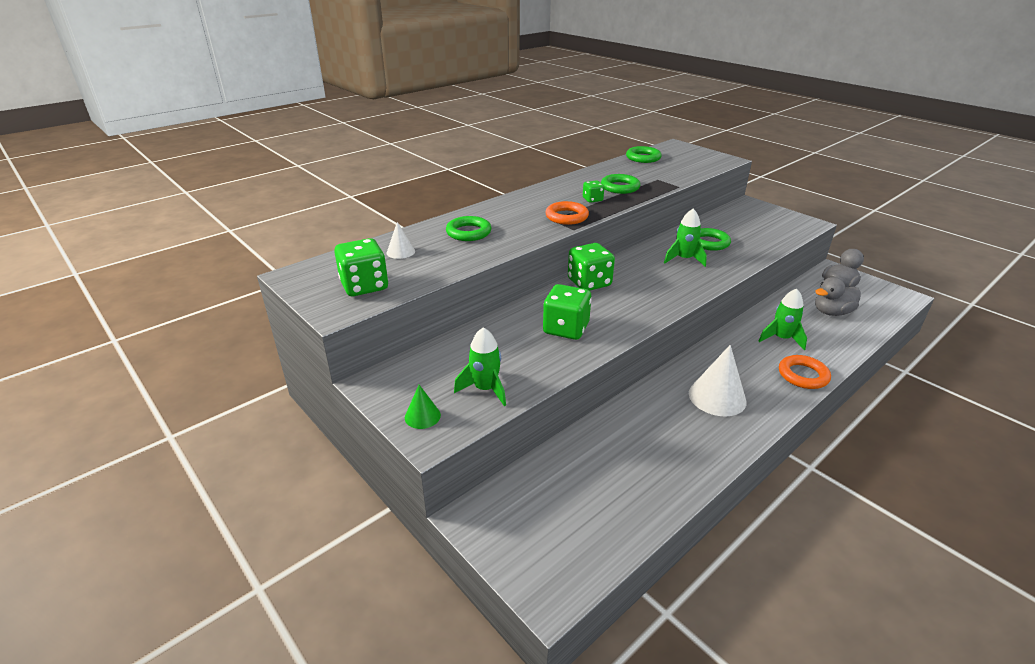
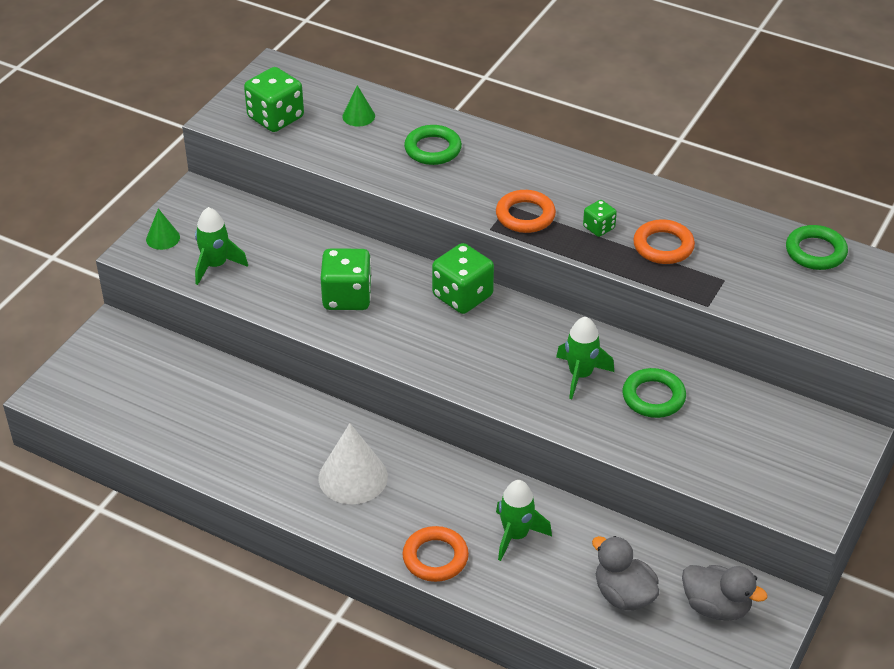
camera: 70 degrees right, 10 degrees up
(400, 252) = (358, 116): white cone -> green cone
(620, 187) = (663, 246): green ring -> orange ring

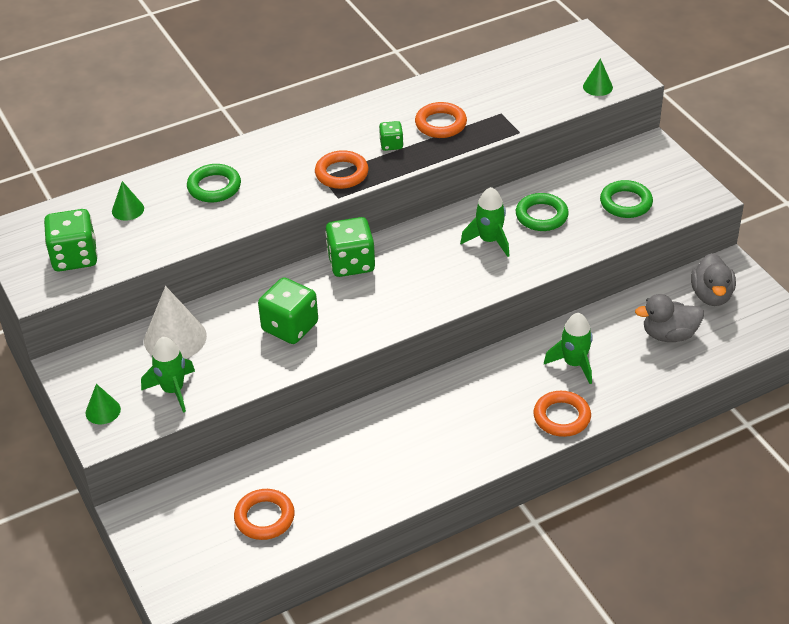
camera: 55 degrees left, 0 degrees up
(162, 409) = (264, 517): none -> orange ring
(353, 477) = (444, 428): white cone -> white cone (175, 338)
(716, 607) = (711, 296): grey duck -> grey duck turned 120 degrees clockwise
(815, 252) = (511, 62): green ring -> green ring (626, 203)
(845, 332) = (597, 87): none -> green cone

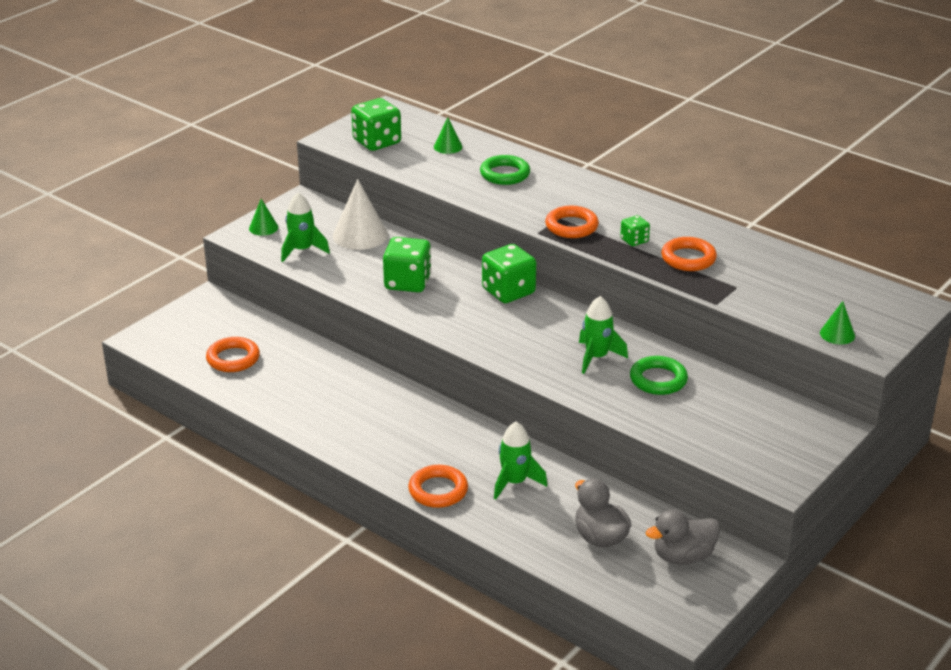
camera: 65 degrees right, 10 degrees down
(626, 203) = (723, 428): green ring -> none

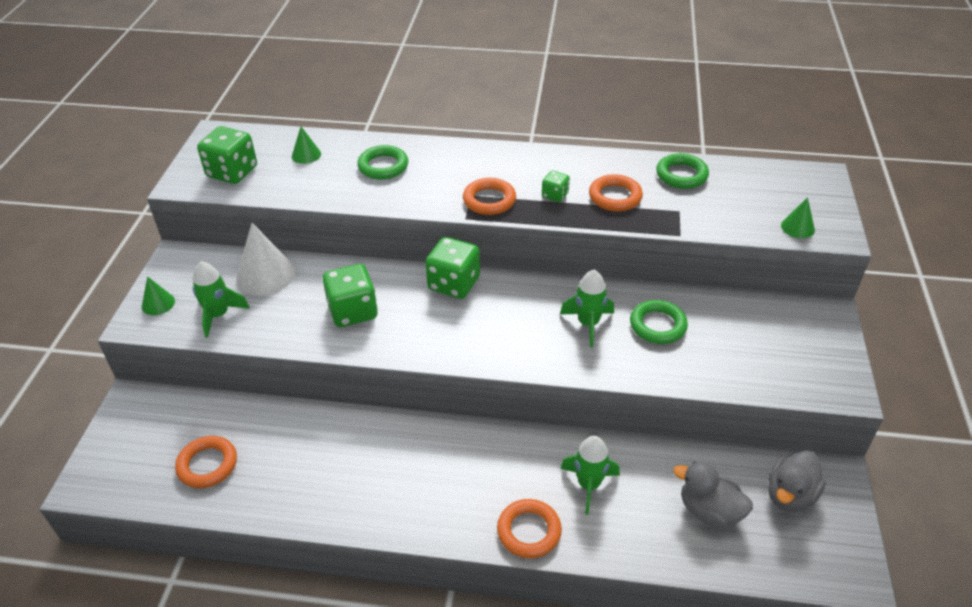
camera: 30 degrees left, 10 degrees up
(772, 262) = (681, 175): none -> green ring

